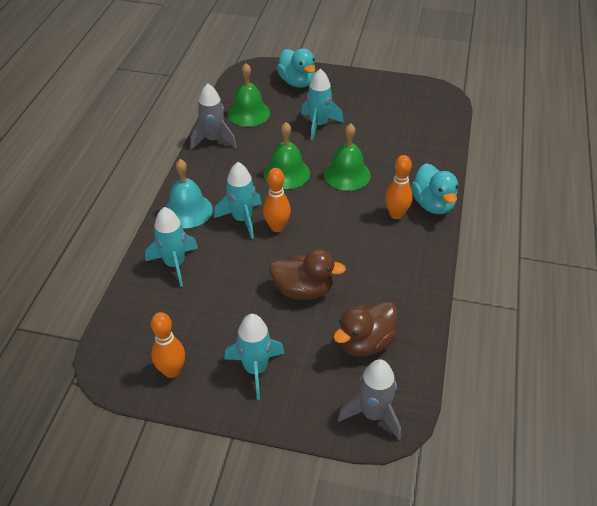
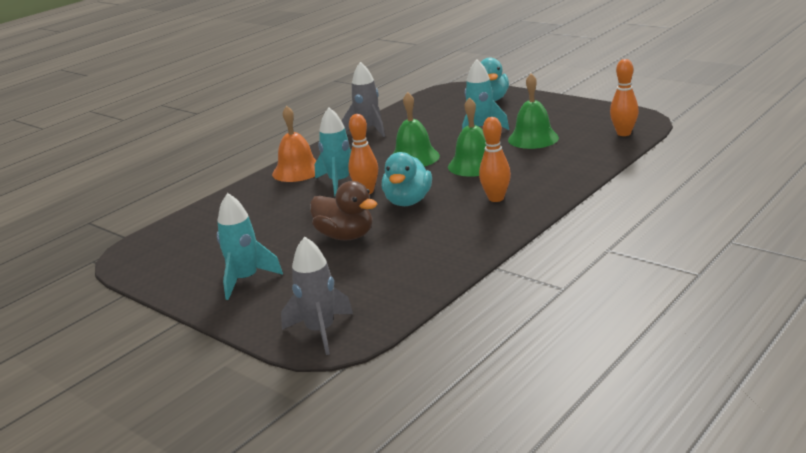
camera: 30 degrees right, 20 degrees down
(172, 371) = (175, 267): orange bowling pin -> orange bowling pin (623, 133)
(175, 264) = (249, 202): turquoise rocket -> none
(188, 210) = (297, 171): turquoise bell -> orange bell
(248, 113) = (420, 116): green bell -> green bell (533, 138)
(365, 343) = (367, 281): brown duck -> none
(433, 204) = (544, 196): turquoise duck -> turquoise duck (408, 201)

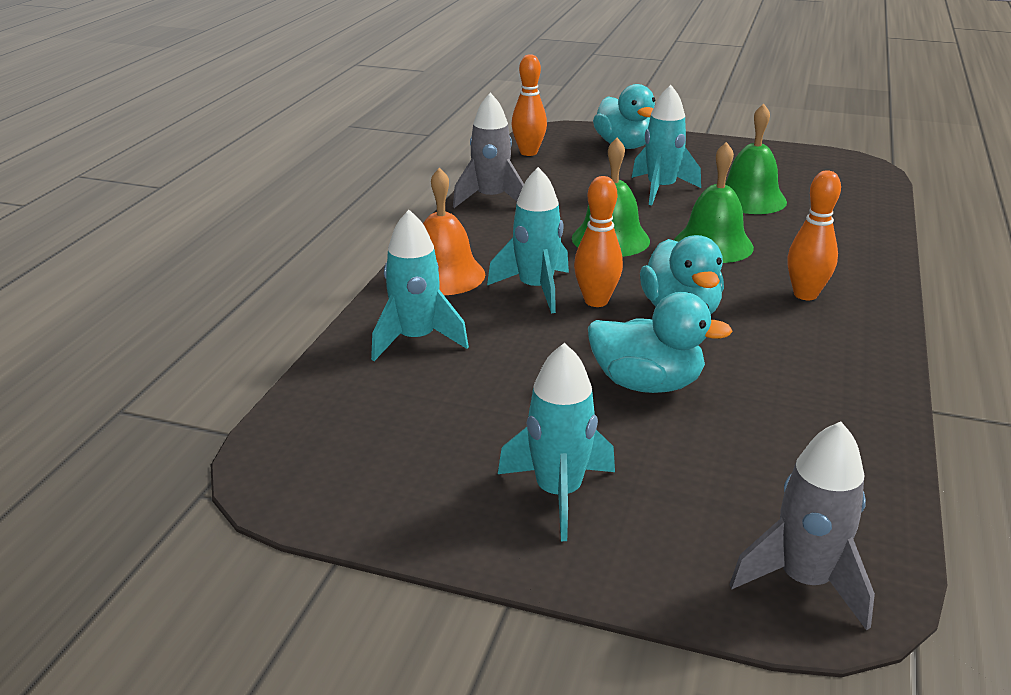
camera: 25 degrees left, 5 degrees up
(250, 203) = (416, 339): none -> turquoise rocket
(346, 236) = (647, 384): brown duck -> turquoise duck
(623, 133) = (860, 185): orange bowling pin -> orange bowling pin (528, 152)

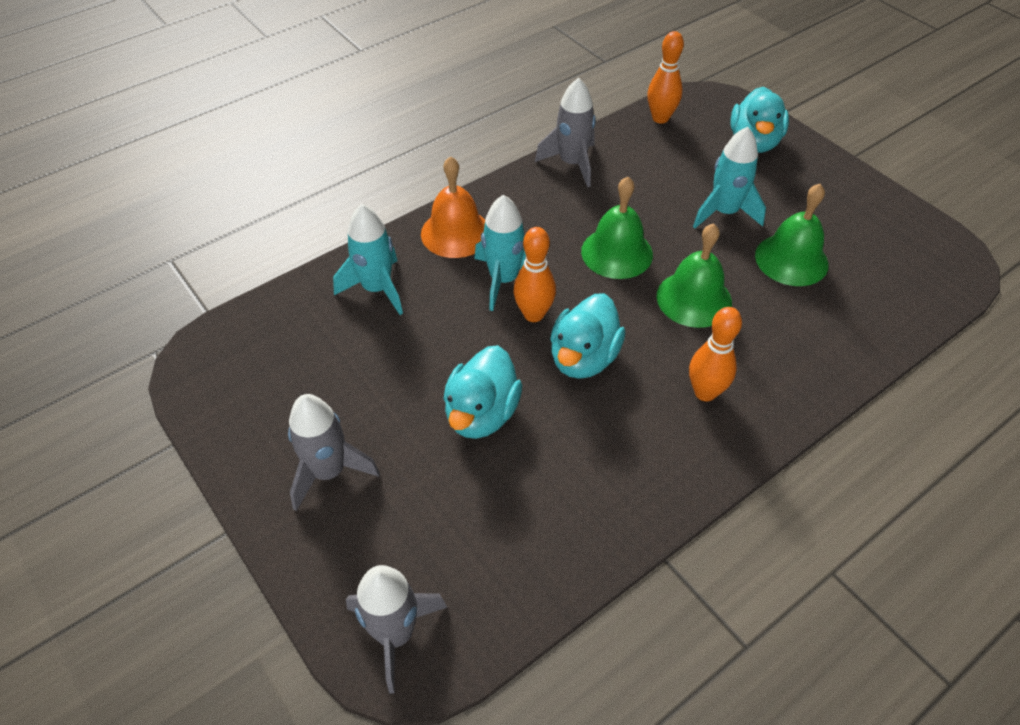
camera: 35 degrees right, 20 degrees up
(558, 493) = (329, 472): turquoise rocket -> grey rocket
(647, 384) = (481, 414): turquoise duck -> turquoise duck turned 60 degrees clockwise

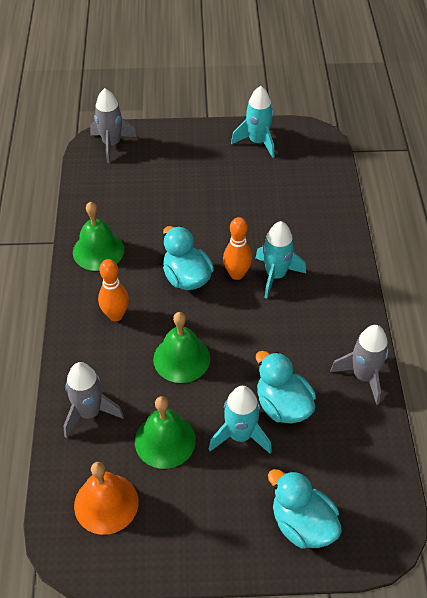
camera: 125 degrees right, 0 degrees up
(329, 472) = (207, 155): grey rocket -> grey rocket (89, 413)
(377, 289) = (314, 218): turquoise rocket -> turquoise rocket (257, 142)
(455, 233) = (336, 274): orange bell -> orange bell (106, 503)
(481, 414) = (189, 219): turquoise duck -> turquoise duck (283, 405)
(617, 253) = (253, 345): green bell -> green bell (98, 251)
(660, 118) = (382, 476): orange bowling pin -> none

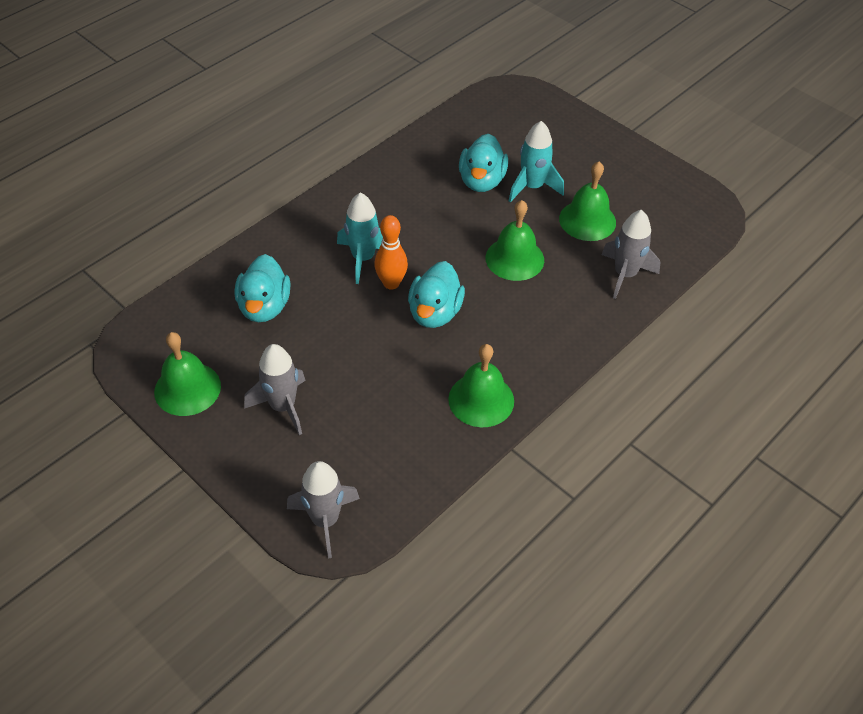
camera: 135 degrees left, 0 degrees up
(106, 503) = (665, 216): orange bell -> none
(116, 315) = (529, 328): orange bowling pin -> none
(257, 142) = (187, 388): turquoise rocket -> green bell
(302, 524) = (551, 125): turquoise duck -> turquoise duck (264, 307)
(363, 376) = (404, 157): grey rocket -> grey rocket (283, 406)

